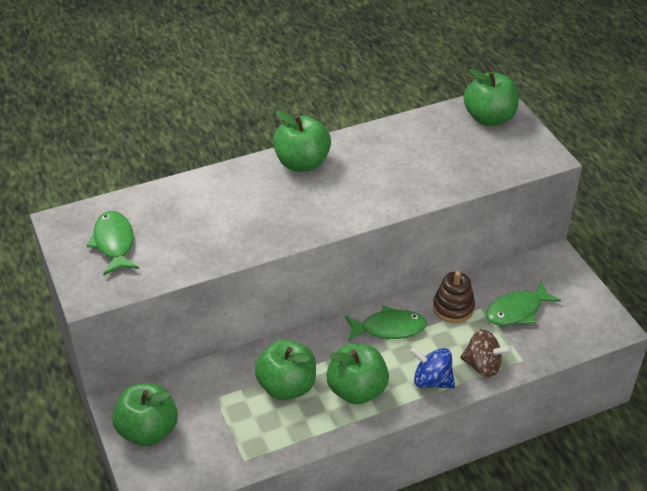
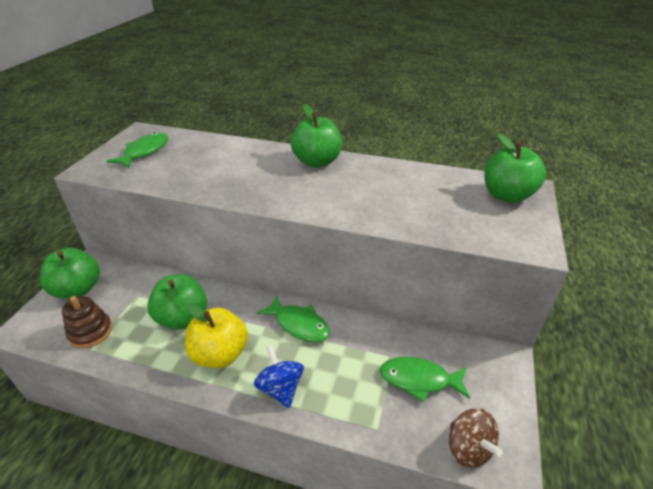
camera: 40 degrees right, 5 degrees down
(357, 390) = (220, 354): green apple -> yellow apple
(453, 307) = (366, 341): brown stacking toy -> brown stacking toy (90, 332)
(482, 365) = (336, 406): brown spinning top -> brown spinning top (468, 448)

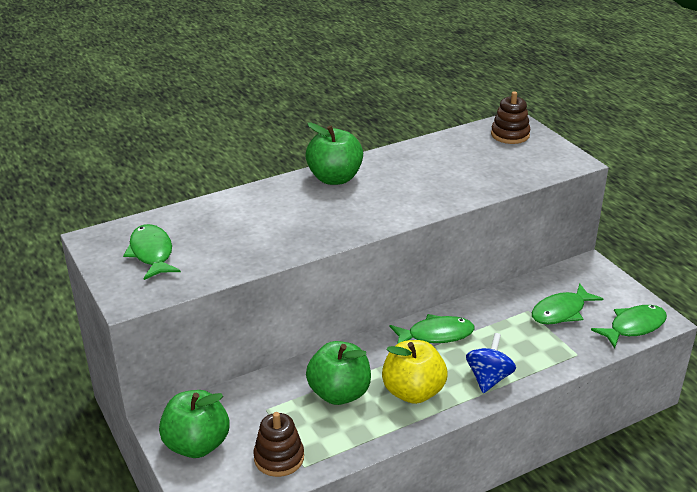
camera: 45 degrees left, 5 degrees down
(280, 388) = (488, 378): blue spinning top -> blue spinning top turned 90 degrees clockwise
(468, 448) = (634, 327): brown spinning top -> green fish
(506, 195) = (510, 135): green apple -> brown stacking toy

